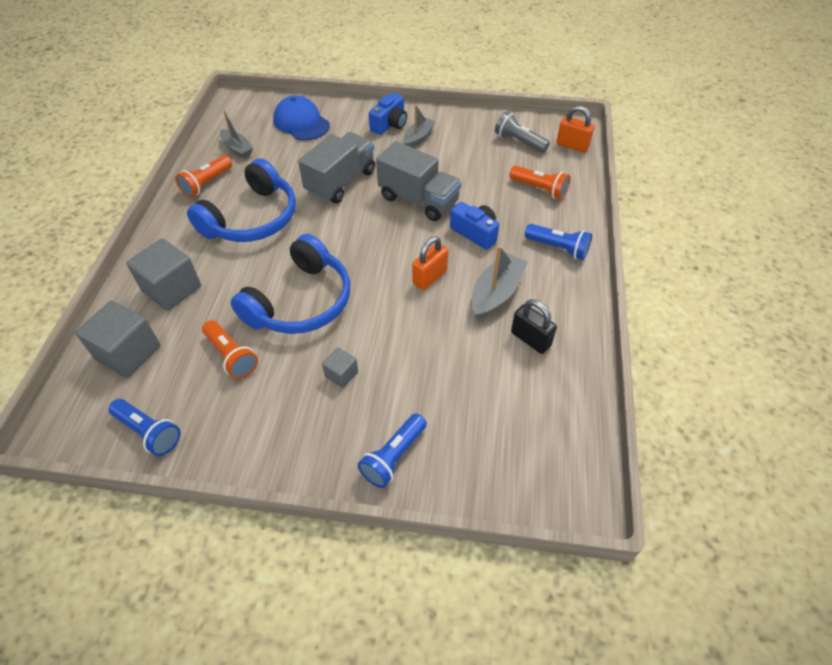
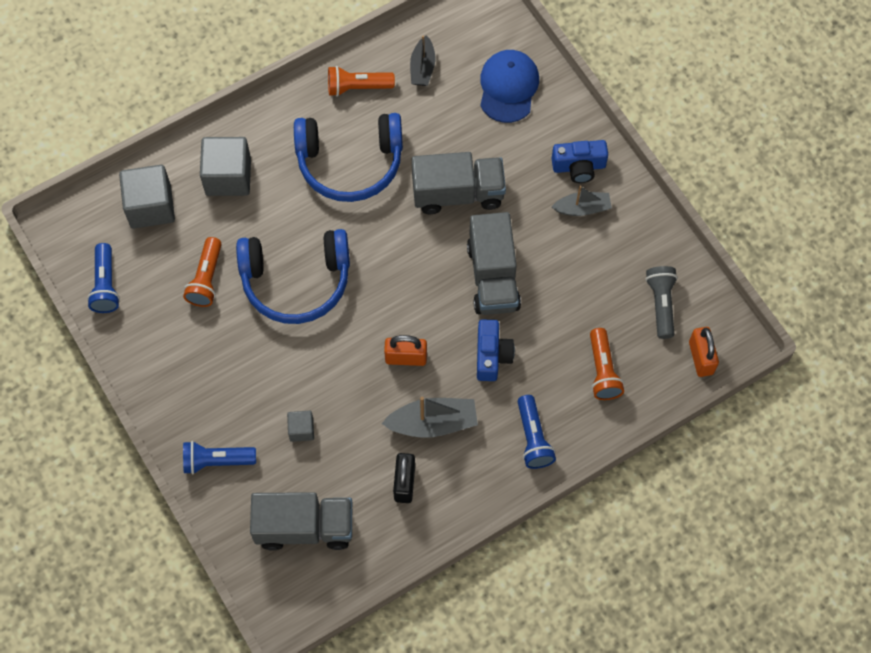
camera: 50 degrees right, 15 degrees up
(237, 148) = (422, 67): grey boat -> black boat
(341, 374) = (254, 369): grey cube -> grey cube (301, 429)
(513, 430) = (304, 527): none -> grey truck

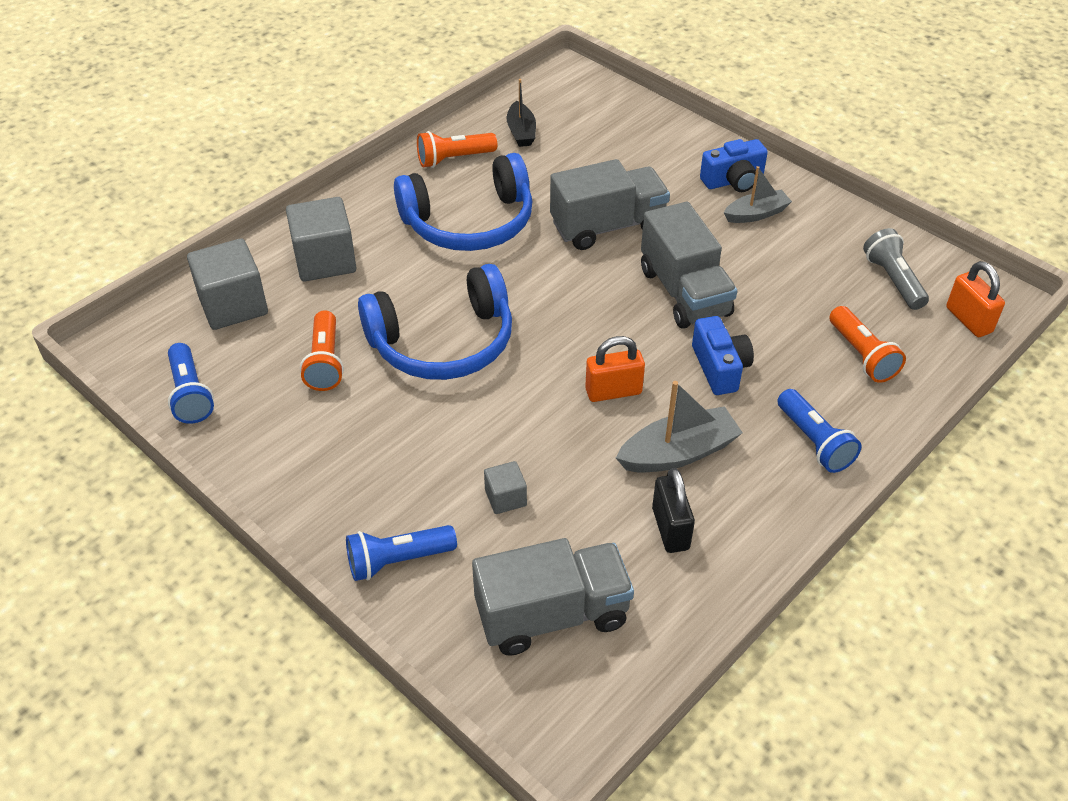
camera: 15 degrees left, 20 degrees down
(508, 87) = (623, 132): blue cap -> none

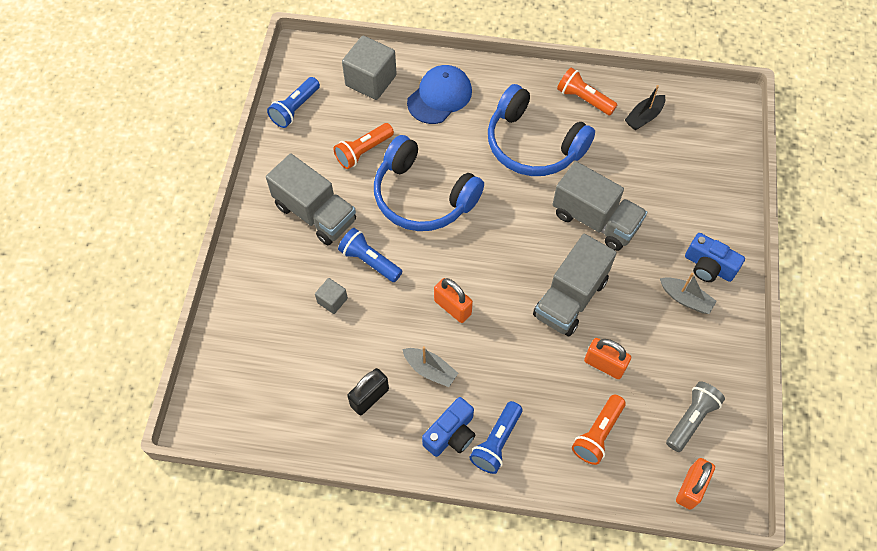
camera: 55 degrees right, 15 degrees up
(325, 260) = (439, 96): grey cube -> blue cap
(398, 560) = (256, 277): blue flashlight -> blue flashlight (370, 261)
(552, 615) = (270, 371): grey truck -> grey truck (315, 213)
(678, 453) = (430, 370): grey boat -> grey boat, size x0.66
(720, 368) = (518, 355): blue camera -> blue camera (451, 434)
(784, 308) = (604, 365): none -> orange padlock

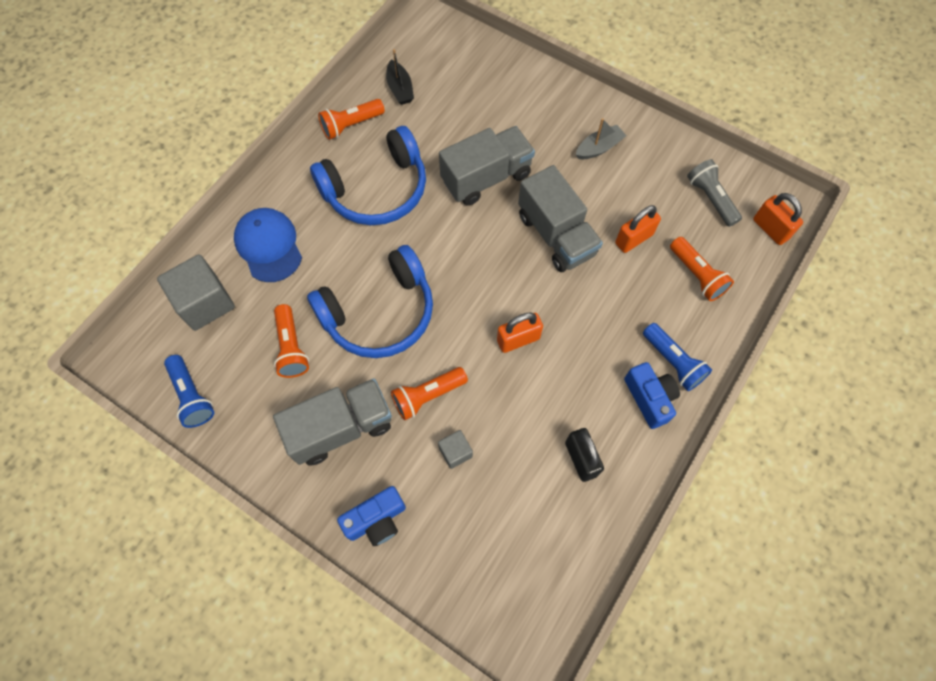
camera: 65 degrees left, 5 degrees up
(370, 261) = (428, 396): blue flashlight -> orange flashlight
(430, 370) = (575, 389): grey boat -> none
(708, 266) = (576, 116): blue camera -> blue camera (376, 520)

